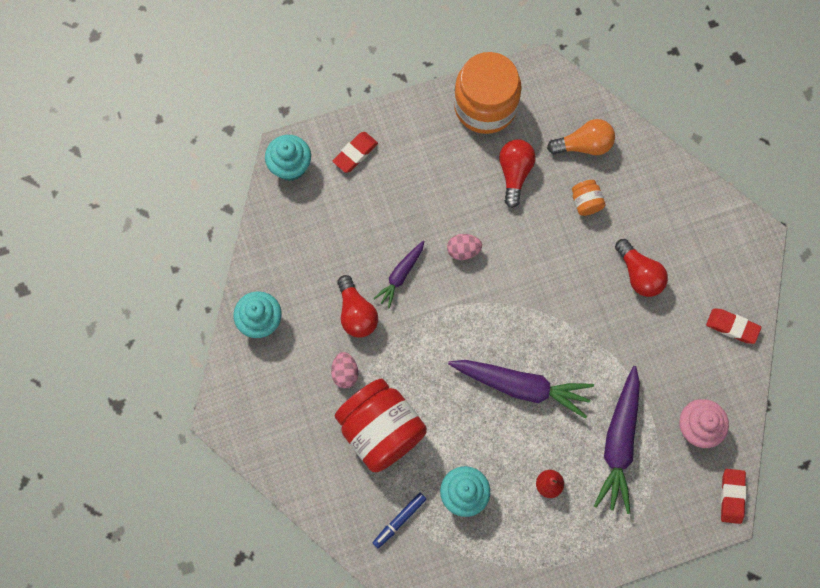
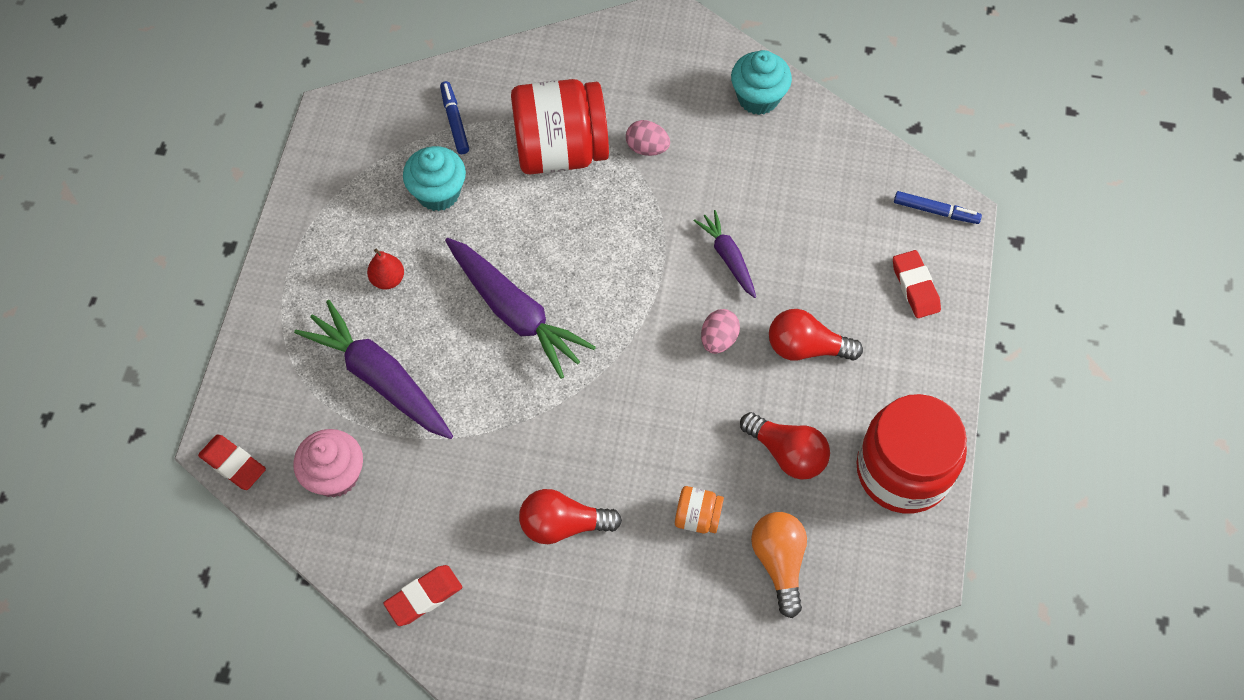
camera: 120 degrees right, 10 degrees down
(290, 166) = (935, 211): turquoise cupcake -> blue marker
(356, 313) = (709, 191): red light bulb -> red light bulb (806, 347)
(485, 106) = (903, 470): orange jar -> red jar
(521, 386) = (515, 312): purple carrot -> purple carrot turned 90 degrees counterclockwise
(584, 145) = (779, 562): orange light bulb -> orange light bulb turned 150 degrees clockwise

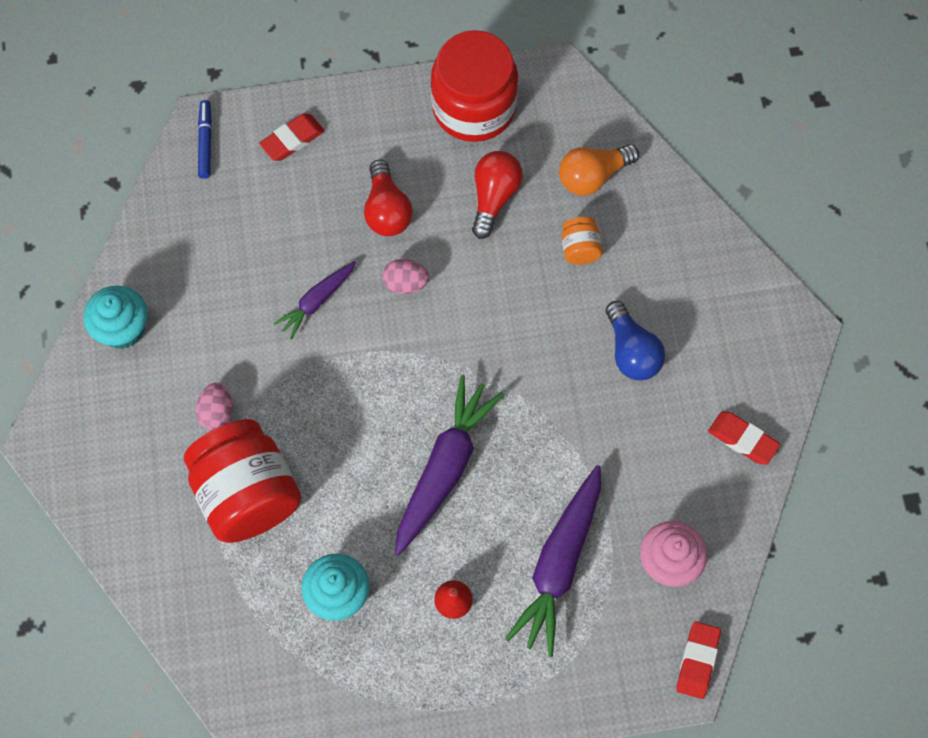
camera: 110 degrees left, 5 degrees up
(454, 121) = (245, 614): blue marker -> none
(563, 524) = (631, 351): red light bulb -> blue light bulb

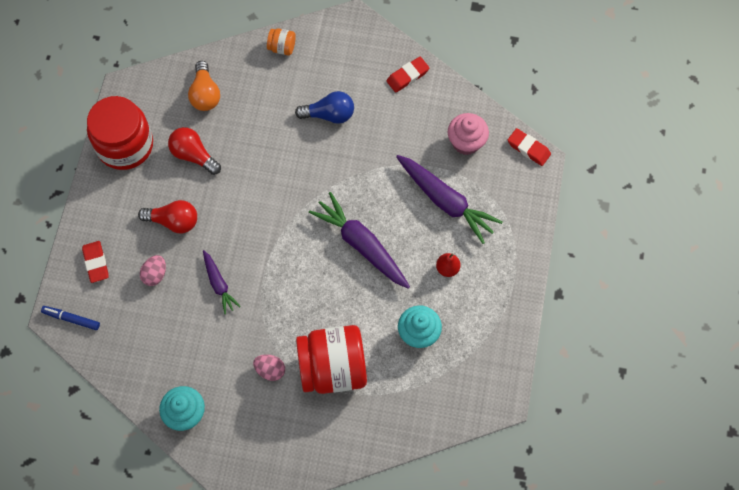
camera: 70 degrees left, 0 degrees up
(405, 283) = (229, 227): pink egg -> pink egg (155, 274)
(580, 248) = (250, 119): orange jar -> orange jar (282, 47)

